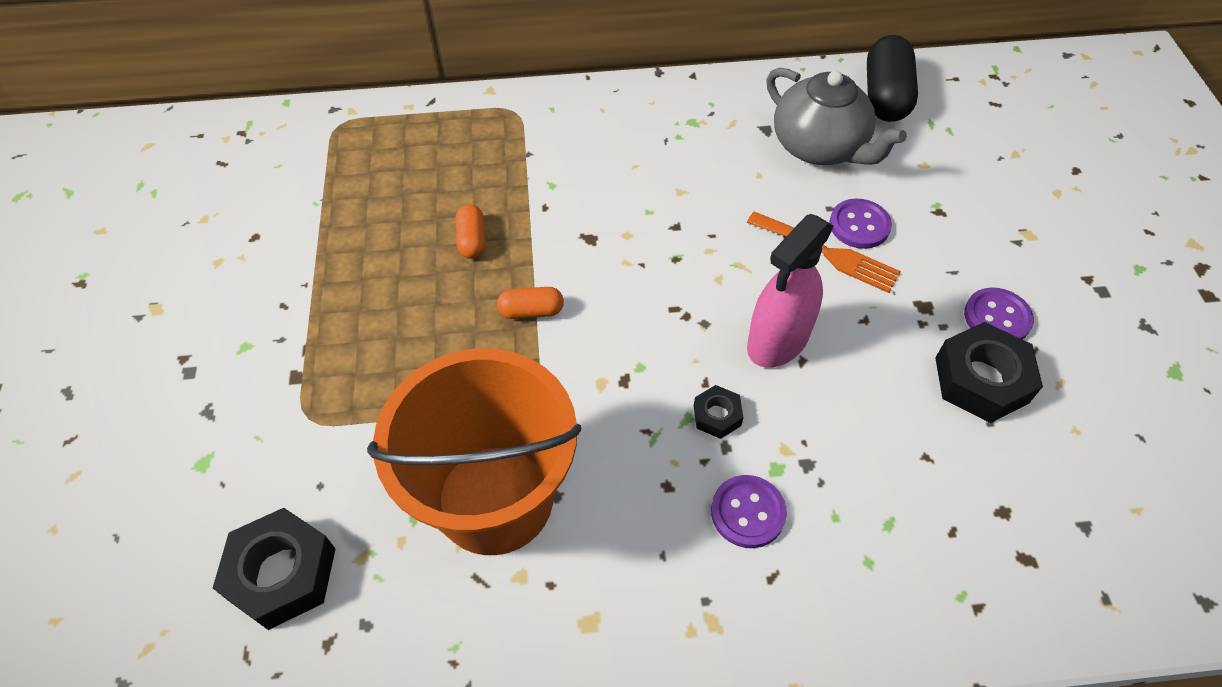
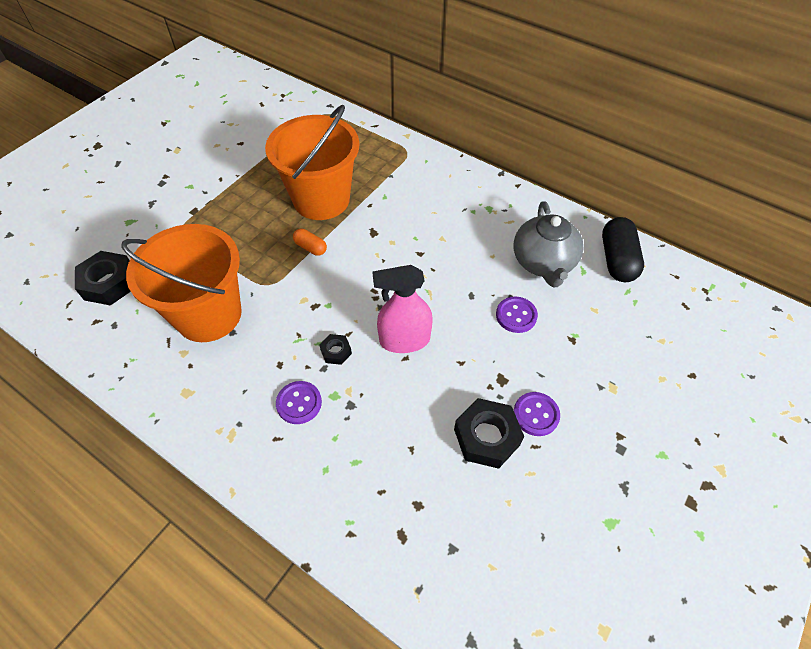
camera: 40 degrees right, 0 degrees up
(472, 240) = (321, 199): orange capsule -> orange bucket
(828, 253) = (481, 317): orange fork -> none
(885, 96) = (617, 260): black capsule -> black capsule turned 45 degrees counterclockwise

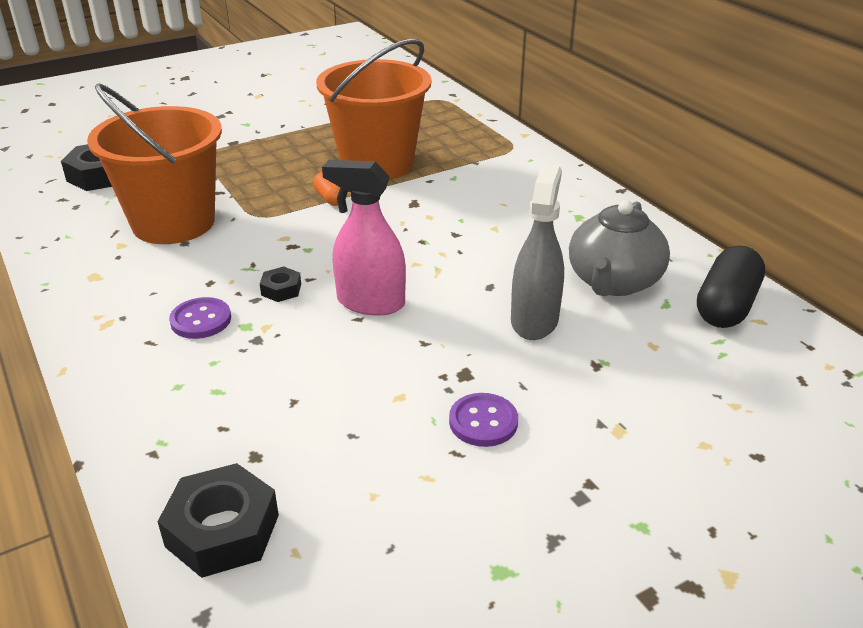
camera: 25 degrees right, 20 degrees down
(486, 437) = (398, 422): black nut -> black nut (222, 530)
(516, 315) = (534, 320): purple button -> grey spray bottle

